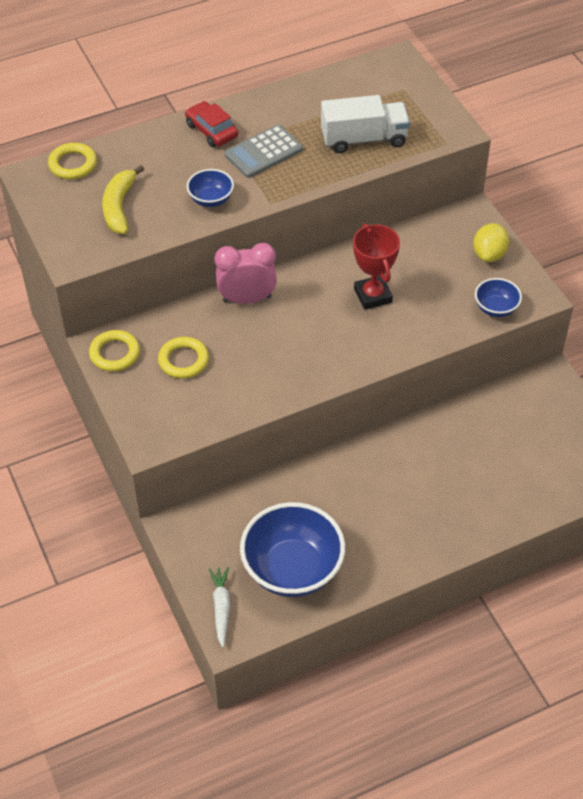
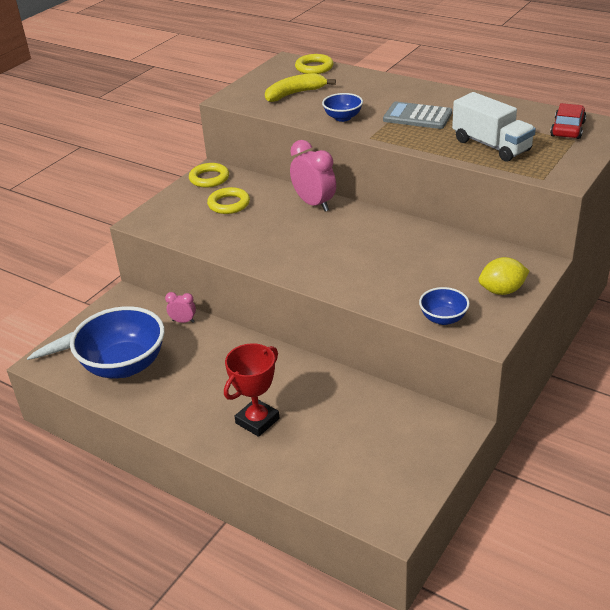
camera: 60 degrees right, 15 degrees down
(211, 131) = (411, 93): red car -> red car (567, 129)
(261, 494) = (183, 321): none -> pink clock
(373, 295) = (382, 253): red trophy -> red trophy (257, 421)

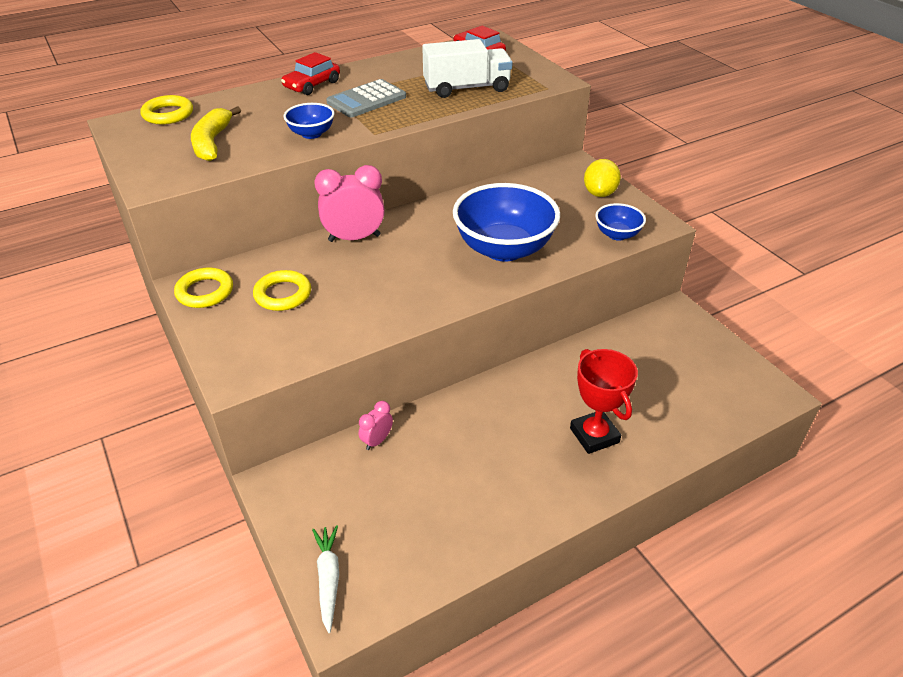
camera: 65 degrees left, 5 degrees up
(124, 365) = (418, 524): blue bowl -> blue bowl (504, 249)
(414, 91) = (312, 85): none -> red car

